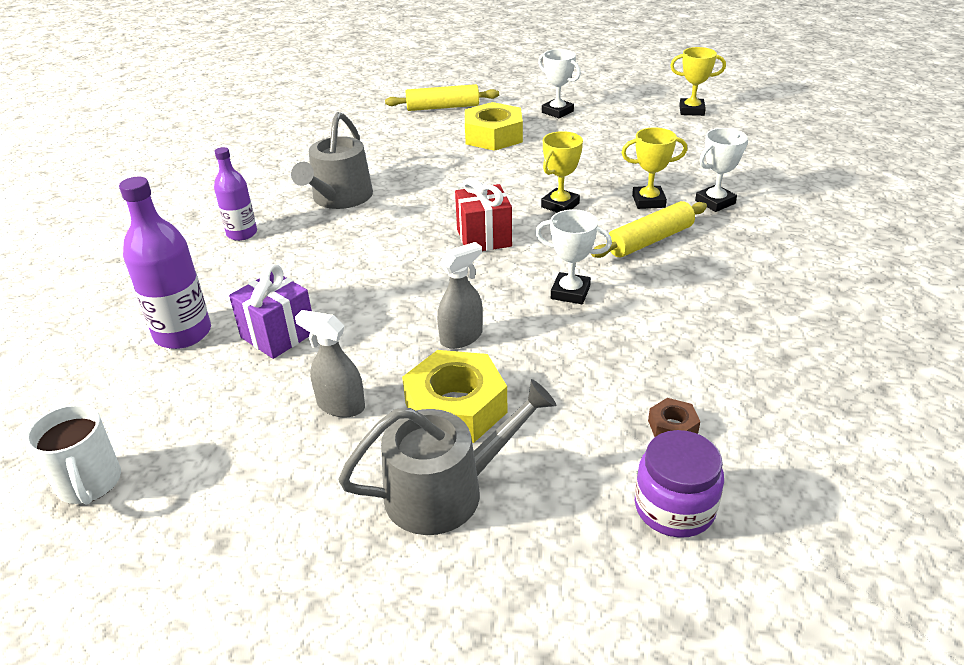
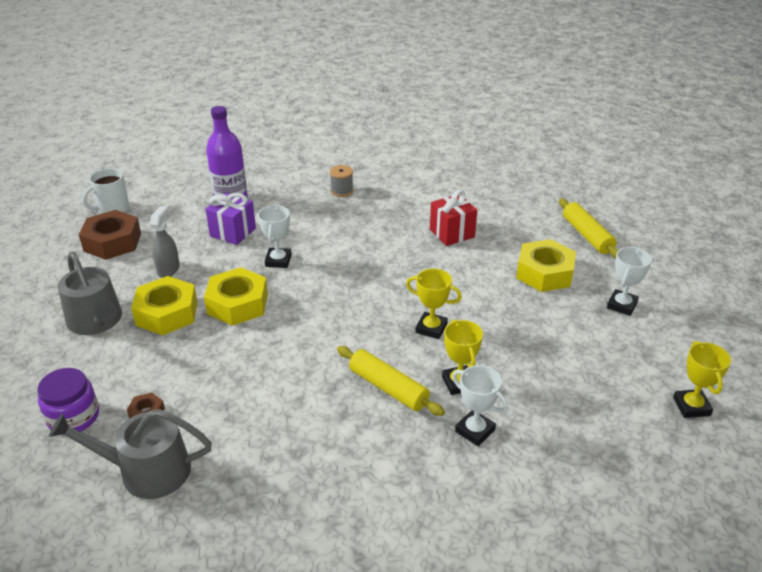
camera: 75 degrees right, 0 degrees up
(211, 479) = (112, 242): none -> brown nut
(242, 233) = (342, 191): purple bottle -> grey spool
(339, 198) = (402, 217): grey watering can -> grey watering can (146, 471)
(461, 337) = (237, 304): grey spray bottle -> yellow nut
(484, 238) = (365, 294): red gift -> red gift (452, 233)
(570, 292) = (299, 348): white trophy -> white trophy (278, 261)

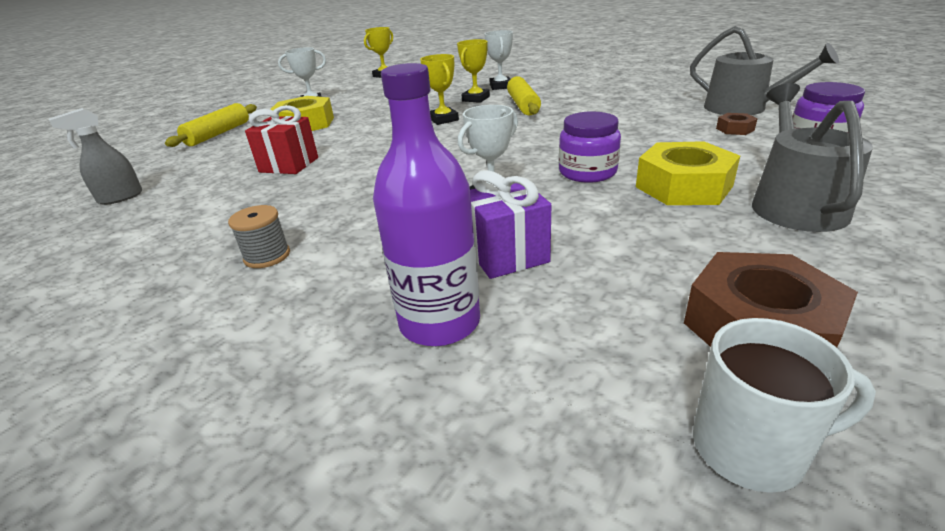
camera: 135 degrees left, 5 degrees down
(168, 269) = (655, 234): grey spray bottle -> grey spray bottle (120, 197)
(237, 304) = (587, 172): yellow nut -> purple jar

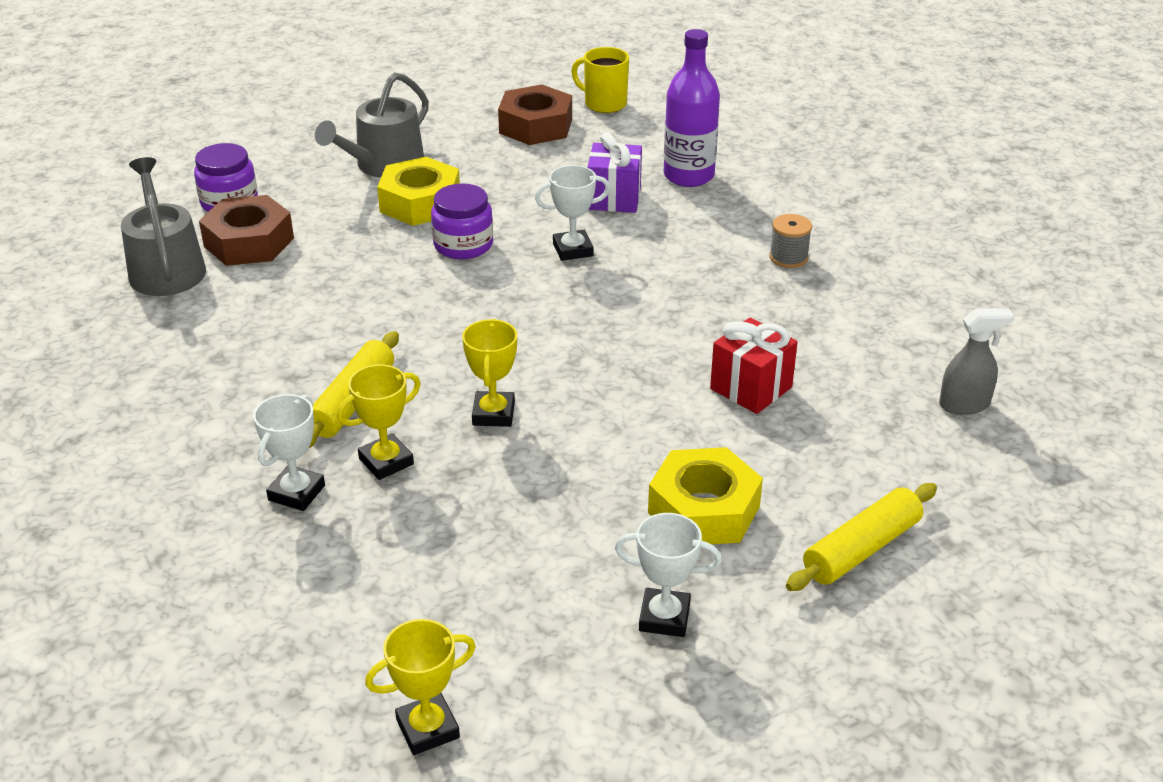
camera: 155 degrees left, 5 degrees up
(735, 129) = (249, 242): brown nut -> brown nut, size x2.15
(750, 448) = (604, 104): white mug -> yellow mug

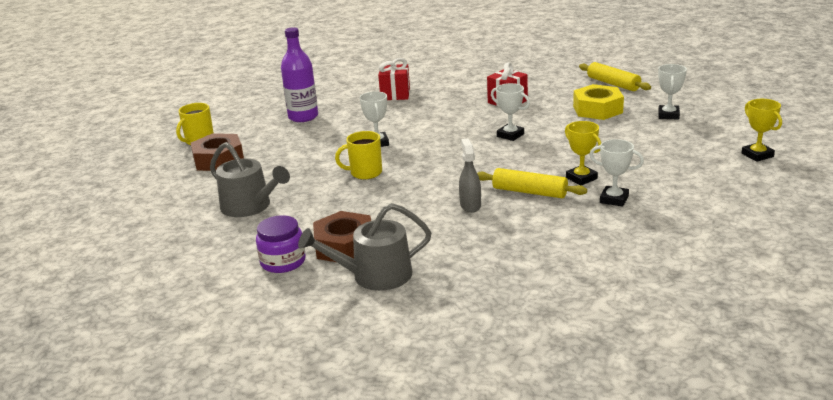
camera: 85 degrees left, 10 degrees down
(420, 203) = (308, 190): yellow nut -> none
(463, 245) = (365, 173): purple jar -> yellow mug
(493, 414) = (535, 155): yellow trophy -> none
(584, 387) = (510, 135): none -> white trophy
(614, 198) = (322, 134): purple gift -> none
(788, 257) = (395, 95): grey spool -> red gift
(964, 404) = (515, 66): grey spray bottle -> grey spray bottle (470, 205)

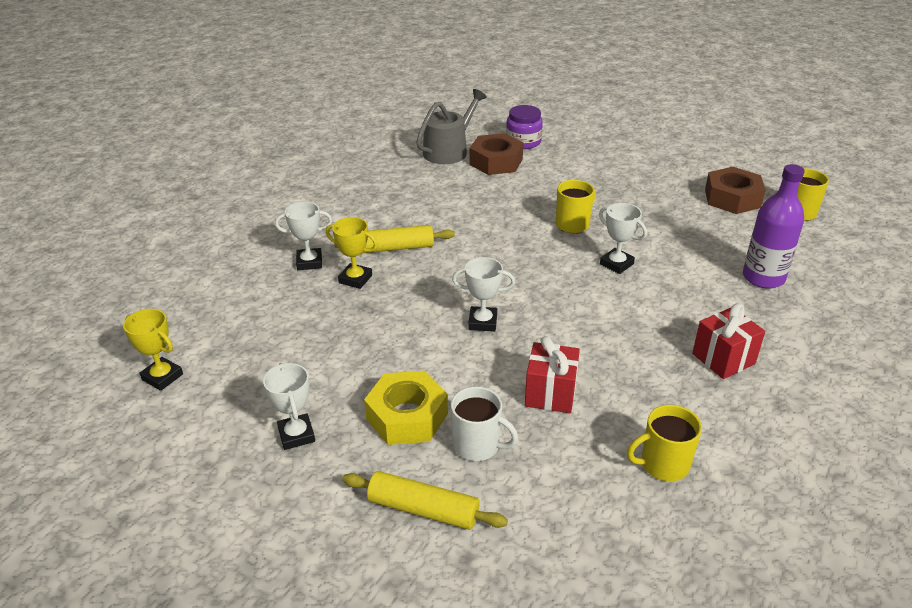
camera: 145 degrees right, 10 degrees up
(250, 206) = (617, 168): grey watering can -> none
(470, 205) = (437, 219): grey spray bottle -> none
(484, 75) = (663, 464): none -> yellow mug
(567, 94) = (477, 445): none -> white mug

